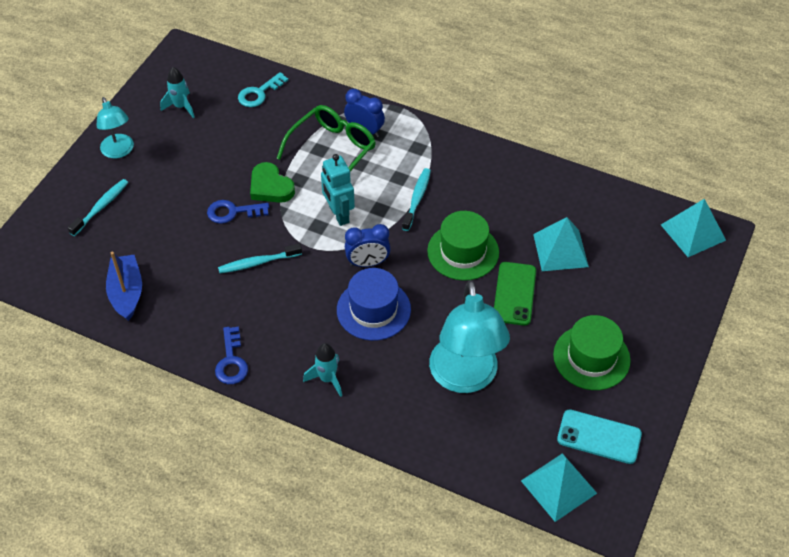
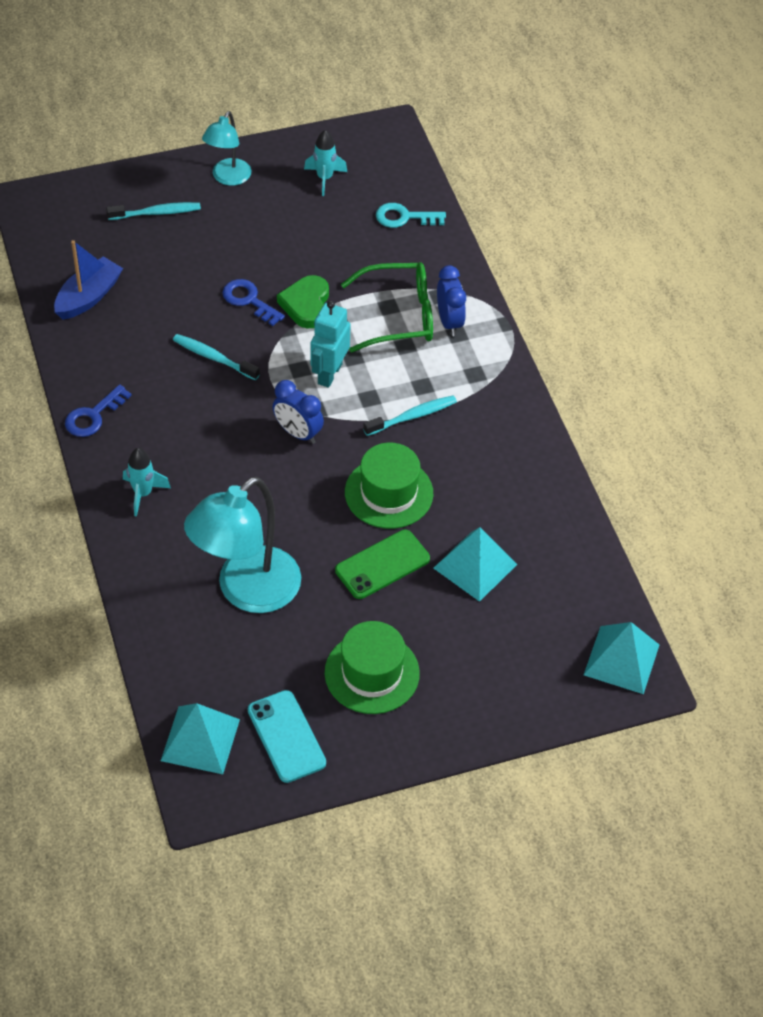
camera: 45 degrees right, 0 degrees up
(373, 309) = (251, 473): blue hat -> none

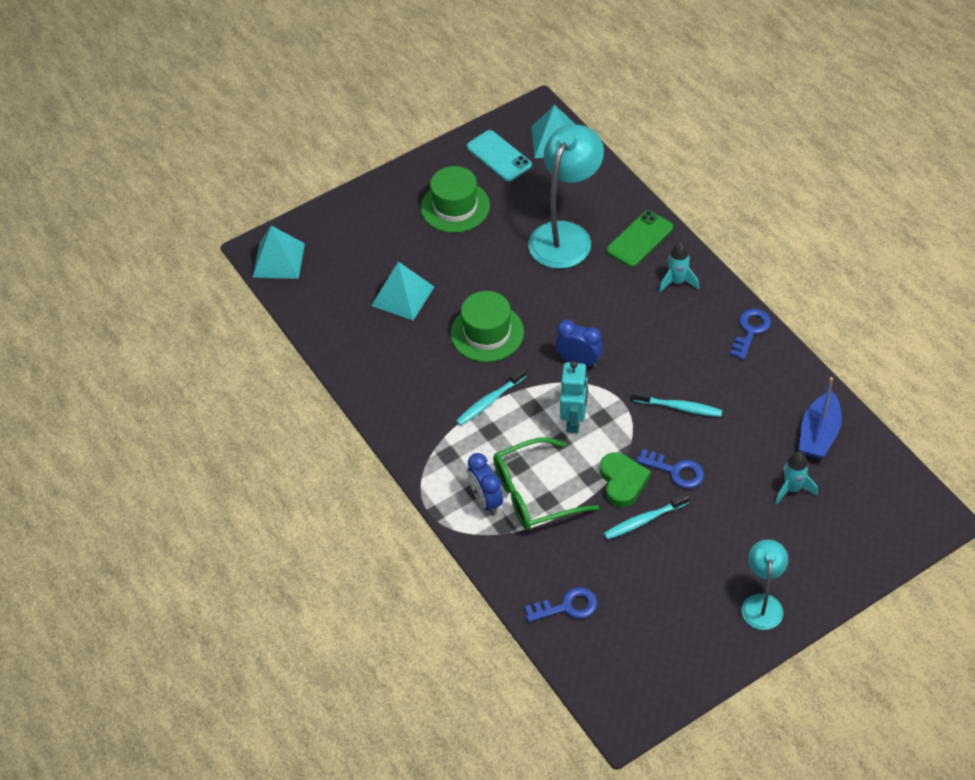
camera: 170 degrees right, 0 degrees up
(157, 213) = (809, 541): turquoise toothbrush -> turquoise toothbrush (644, 520)
(324, 178) = (665, 632): turquoise rocket -> turquoise rocket (792, 489)
(382, 564) = (473, 279): green phone -> green phone (640, 239)
(404, 217) = (567, 606): turquoise key -> blue key

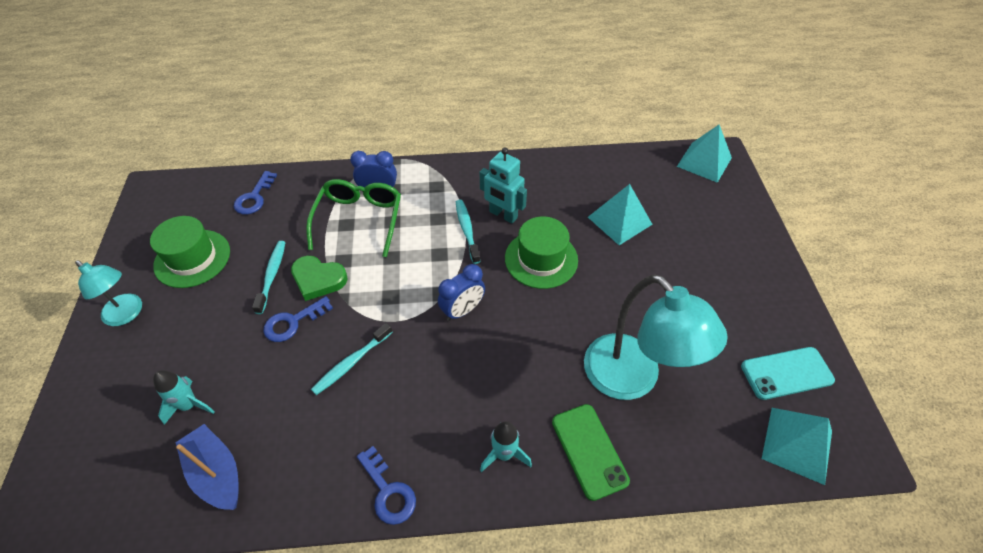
camera: 115 degrees right, 0 degrees up
(455, 207) = (719, 302): green hat -> green hat (192, 258)
(574, 420) = (403, 276): turquoise robot -> turquoise robot (503, 215)

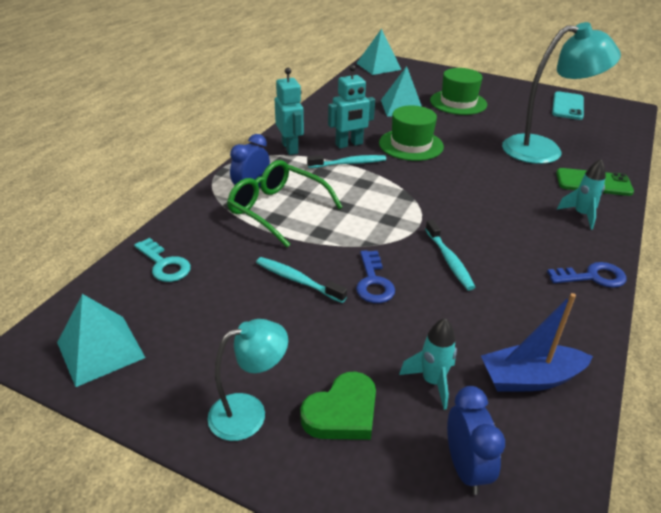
camera: 60 degrees left, 15 degrees down
(192, 258) = (210, 334): green hat -> green hat (458, 102)
(254, 197) = (164, 264): blue key -> turquoise key
(318, 279) = (331, 253): green heart -> green heart (342, 412)
(462, 310) = (434, 191): blue clock -> blue clock (465, 467)
(463, 181) = (290, 148): none -> turquoise robot
(467, 230) = (349, 163): turquoise toothbrush -> turquoise toothbrush turned 150 degrees clockwise
(797, 444) = (617, 121): turquoise pyramid -> turquoise pyramid (100, 350)

